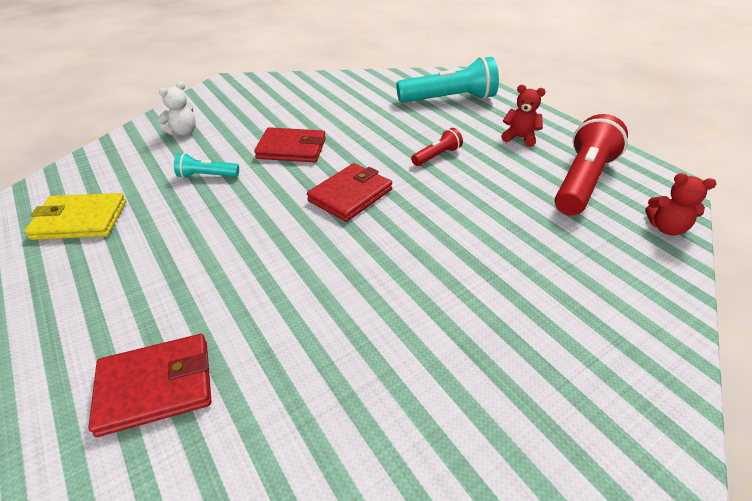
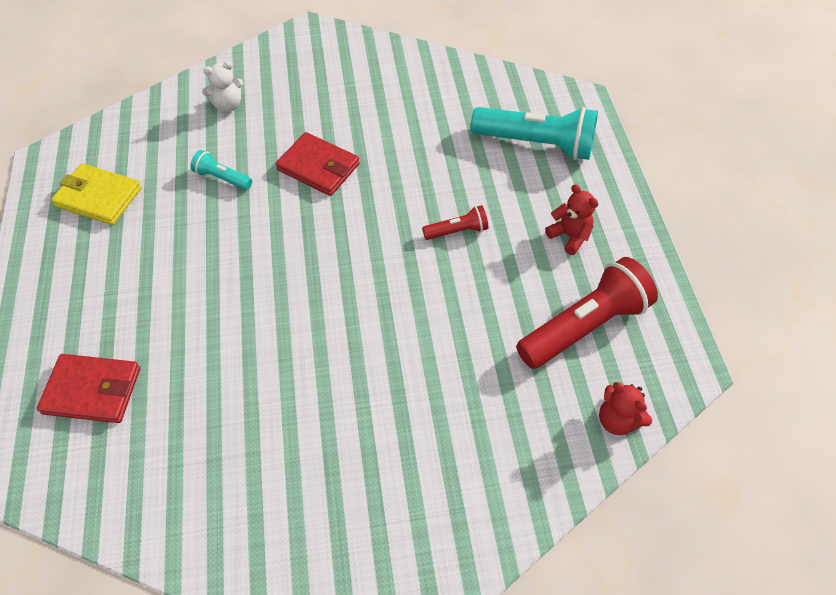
camera: 25 degrees right, 15 degrees up
(350, 195) = (337, 254): red wallet -> none

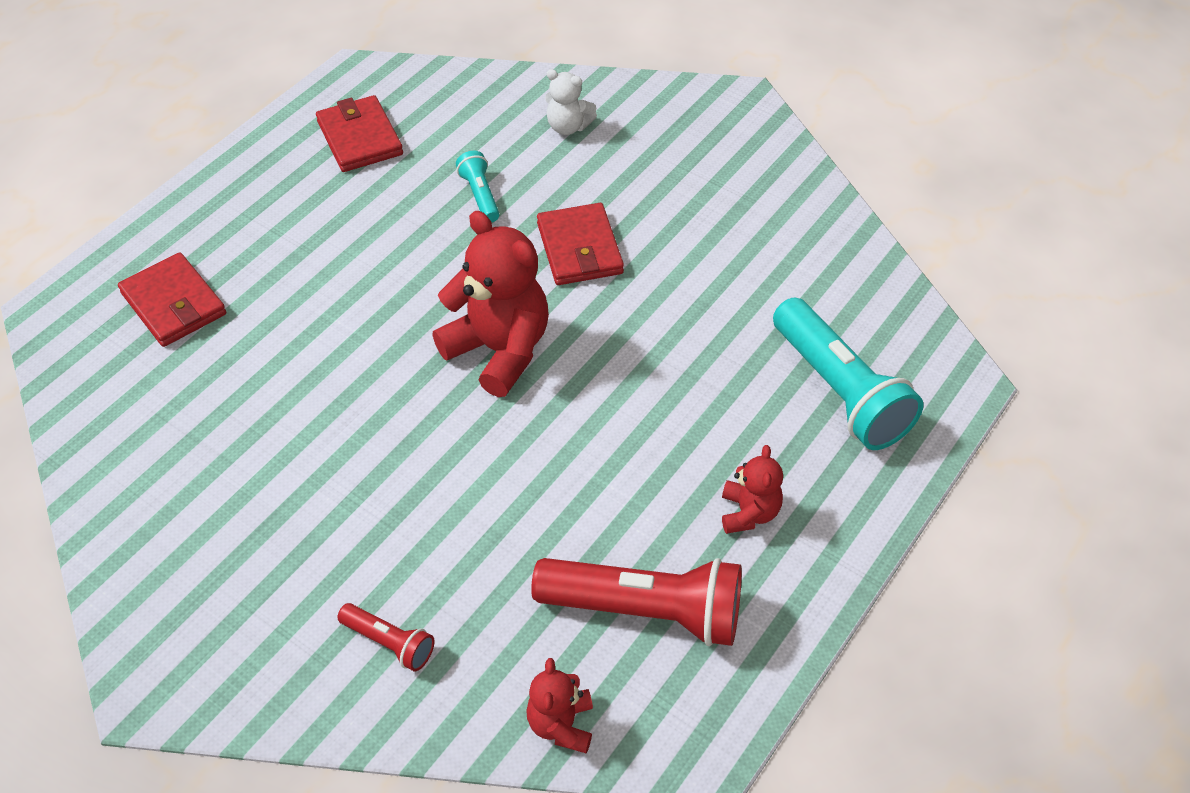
camera: 45 degrees right, 5 degrees down
(99, 197) = (360, 138): yellow wallet -> red wallet
(342, 255) = (499, 350): none -> red teddy bear
(457, 231) = (637, 414): red flashlight -> red flashlight (389, 643)

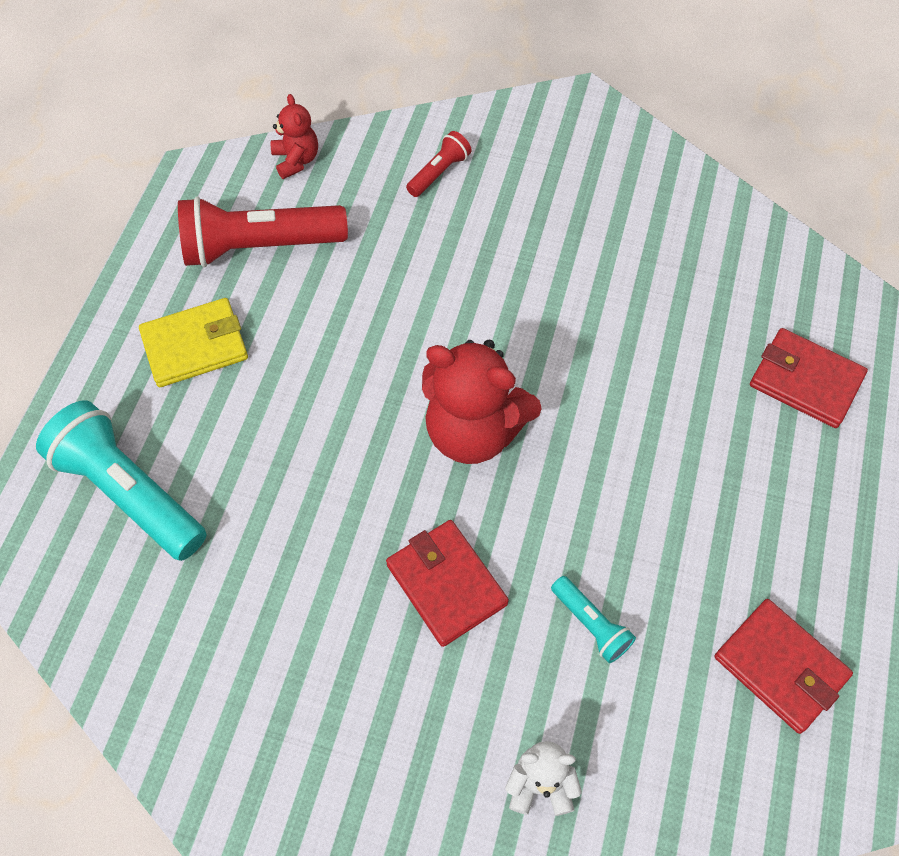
camera: 160 degrees right, 10 degrees up
(389, 643) = (439, 173): red flashlight -> red flashlight turned 120 degrees clockwise
(749, 513) = (195, 346): red teddy bear -> yellow wallet

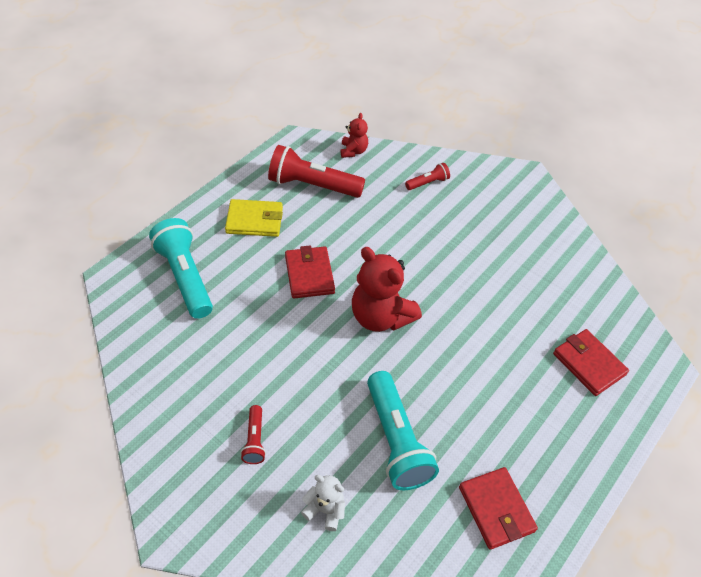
camera: 20 degrees right, 10 degrees down
(380, 721) = (254, 440): none -> red flashlight
(446, 584) = (326, 387): red wallet -> red wallet (309, 274)
(591, 624) = (396, 440): turquoise flashlight -> turquoise flashlight, size x2.06

